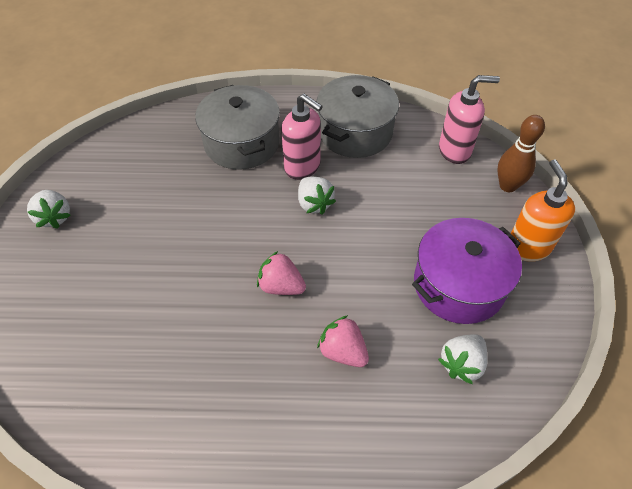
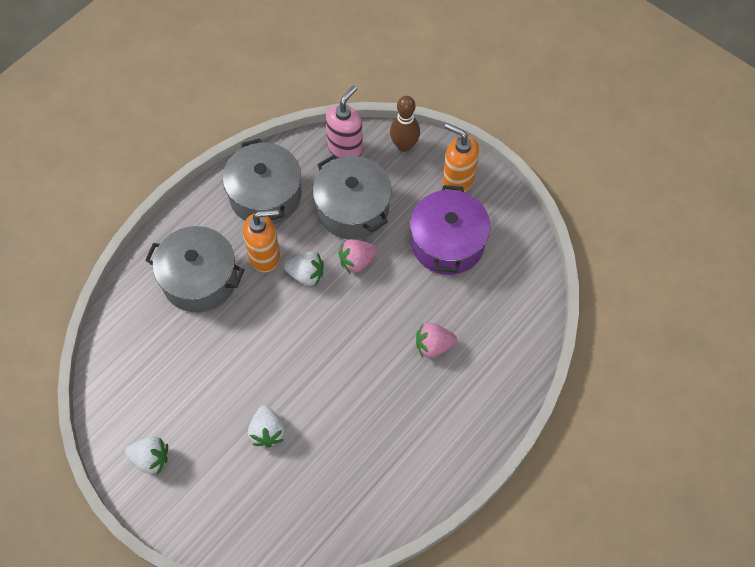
camera: 50 degrees left, 10 degrees up
(281, 286) = (355, 346): pink strawberry -> pink strawberry (357, 261)
(302, 167) = (265, 256): pink soap dispenser -> orange soap dispenser
(408, 192) = (352, 208): none -> grey pot
(461, 364) = (497, 288): white strawberry -> white strawberry (267, 431)

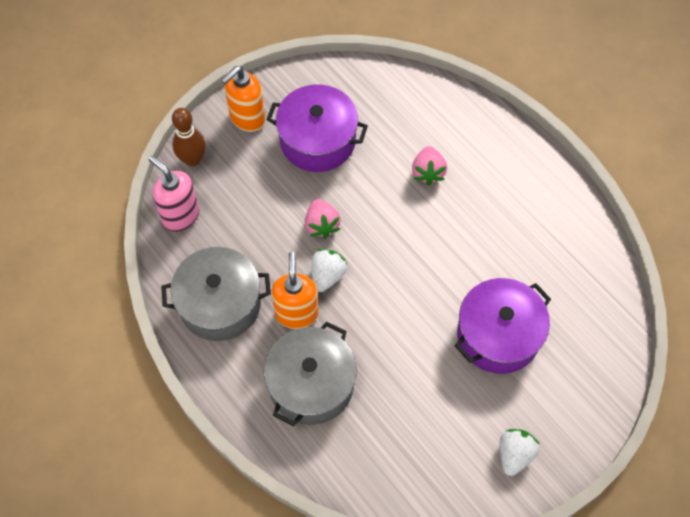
camera: 80 degrees left, 0 degrees up
(267, 431) = (498, 335): white strawberry -> purple pot
(352, 208) = (257, 220): grey pot -> none

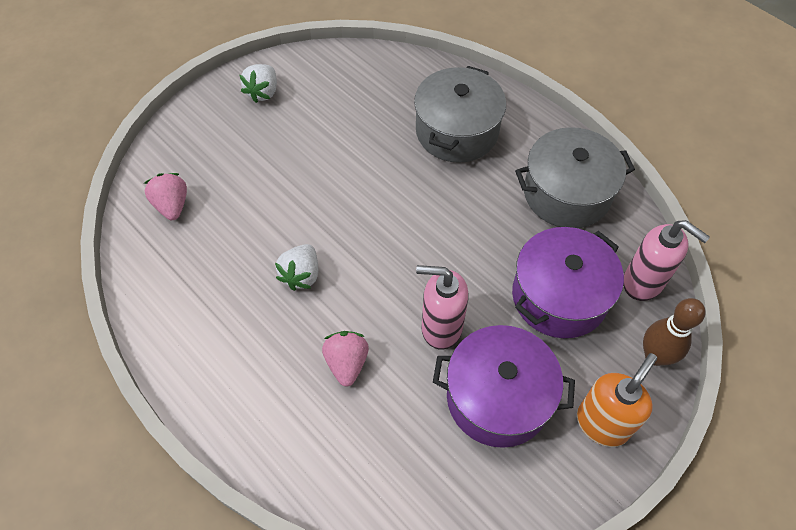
camera: 175 degrees right, 5 degrees down
(296, 313) = (483, 190): orange soap dispenser -> none
(322, 225) = (473, 284): pink strawberry -> pink strawberry (172, 205)
(327, 275) = (457, 230): white strawberry -> white strawberry (301, 275)
(353, 193) = (441, 327): none -> pink soap dispenser
(498, 335) = (270, 185): purple pot -> purple pot (559, 296)

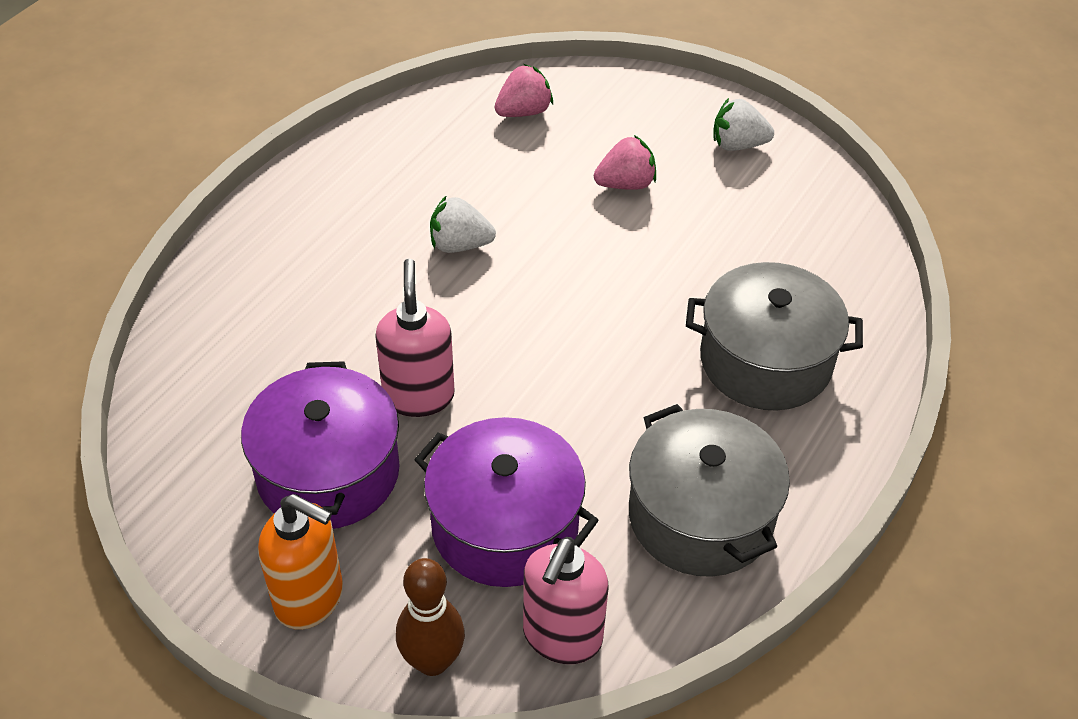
camera: 75 degrees right, 10 degrees down
(347, 363) = (346, 312): pink strawberry -> pink strawberry (625, 184)

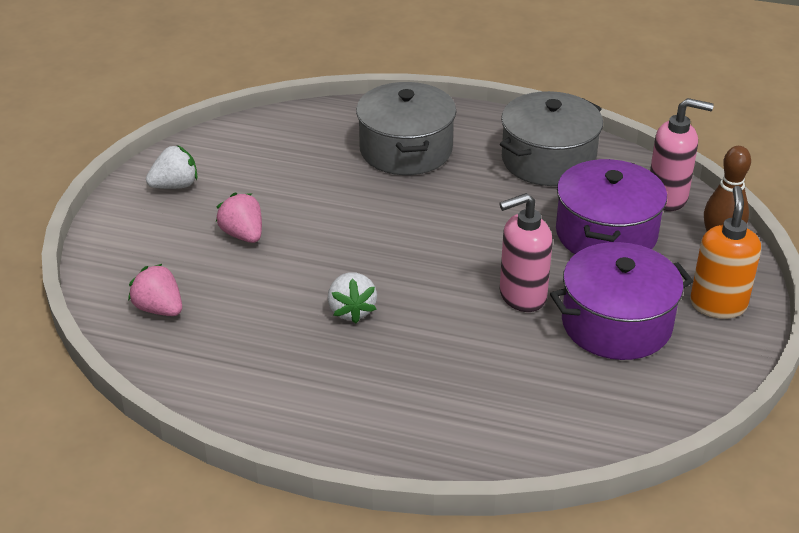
camera: 105 degrees left, 10 degrees down
(738, 145) = (175, 185): white strawberry -> white strawberry turned 105 degrees counterclockwise

